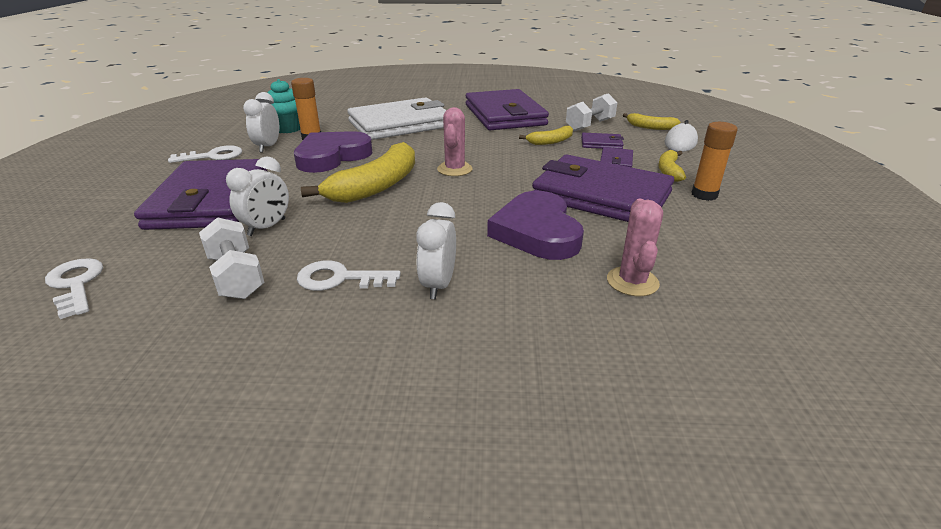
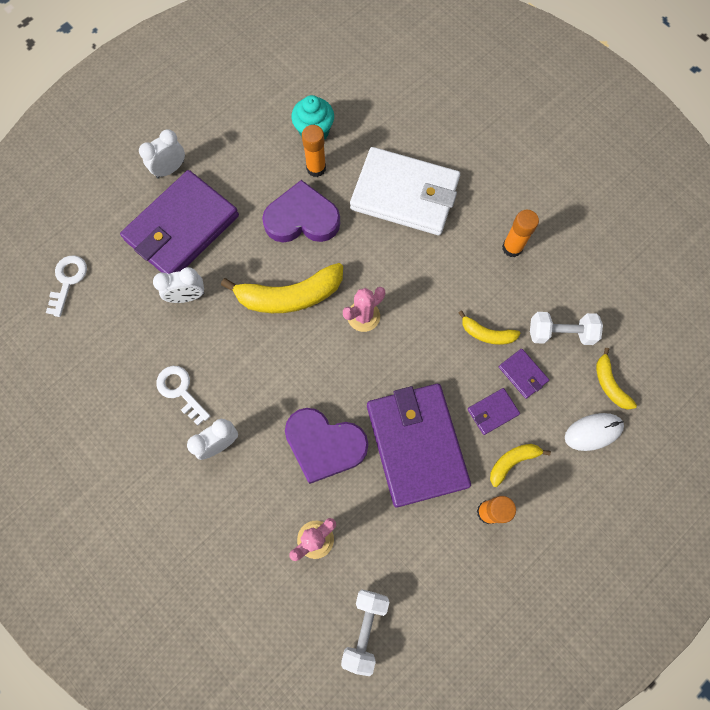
camera: 45 degrees right, 40 degrees up
(213, 156) = (228, 150): white key -> none
(236, 276) = (137, 341): white dumbbell -> white dumbbell (365, 629)
(268, 147) = (274, 162): white clock -> white clock (170, 169)
(504, 115) = (512, 248): purple wallet -> orange glue stick
(537, 232) = (324, 445): purple heart -> purple heart turned 105 degrees counterclockwise

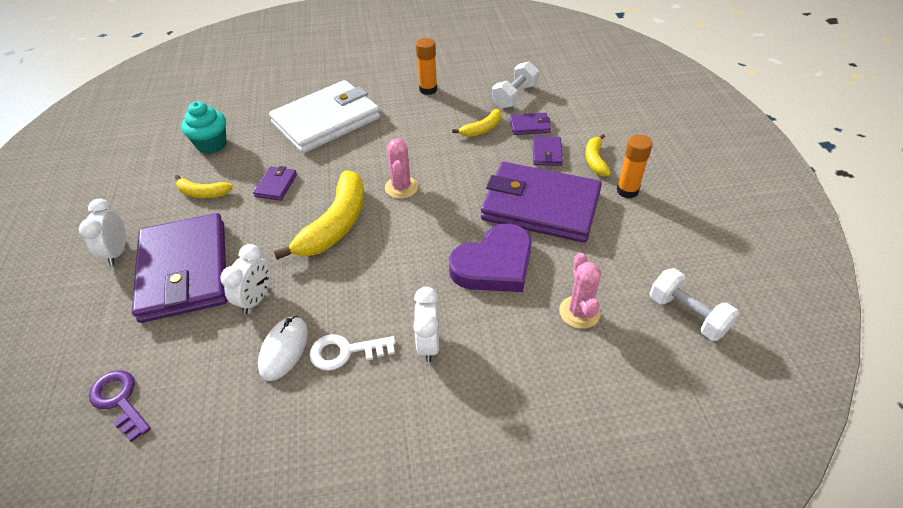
camera: 55 degrees left, 25 degrees down
(68, 281) = (119, 400): white key -> purple key
(302, 218) = (276, 185): purple heart -> purple wallet
(316, 168) = (243, 157): orange glue stick -> none
(593, 432) = (601, 113): white mouse -> white mouse (284, 349)
(609, 384) = (572, 91): yellow banana -> yellow banana (203, 193)

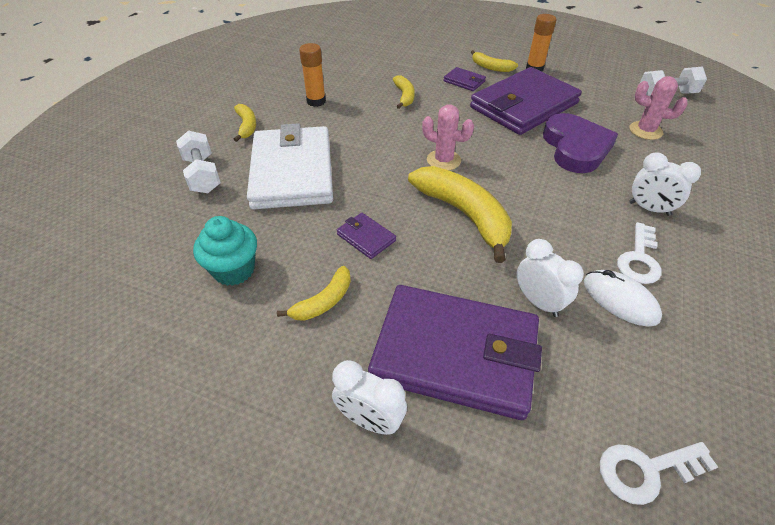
camera: 60 degrees left, 0 degrees up
(119, 400) = (646, 470): purple key -> white key
(365, 76) = (246, 126): none -> yellow banana
(514, 96) = (377, 68): white dumbbell -> white dumbbell (203, 175)
(530, 126) = (423, 76): purple wallet -> none

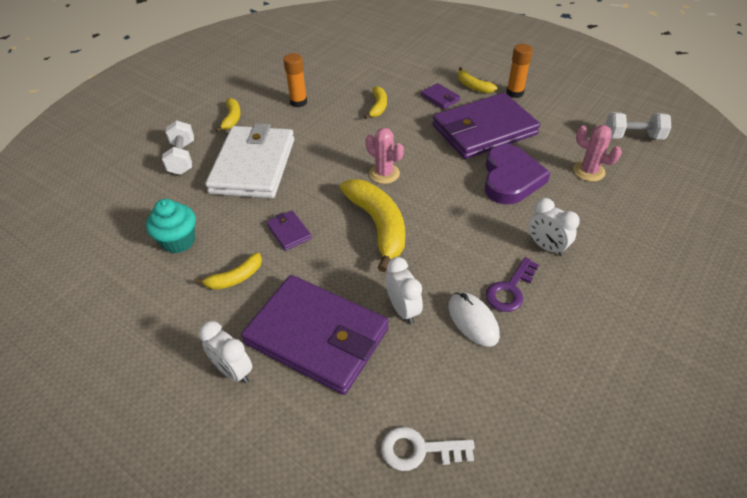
camera: 15 degrees right, 0 degrees up
(639, 259) = (510, 289): white key -> purple key

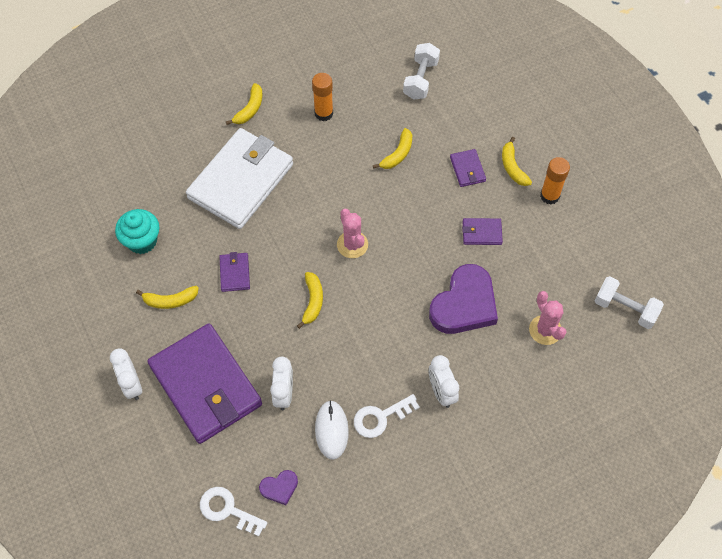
camera: 25 degrees right, 15 degrees up
(182, 158) = (183, 143): white dumbbell -> white dumbbell (420, 79)
(378, 225) = (312, 301): yellow banana -> yellow banana, size x0.52
(460, 398) = (279, 488): none -> purple heart
(484, 130) = (481, 233): purple wallet -> purple wallet, size x0.41
(510, 289) = (380, 417): purple key -> white key

